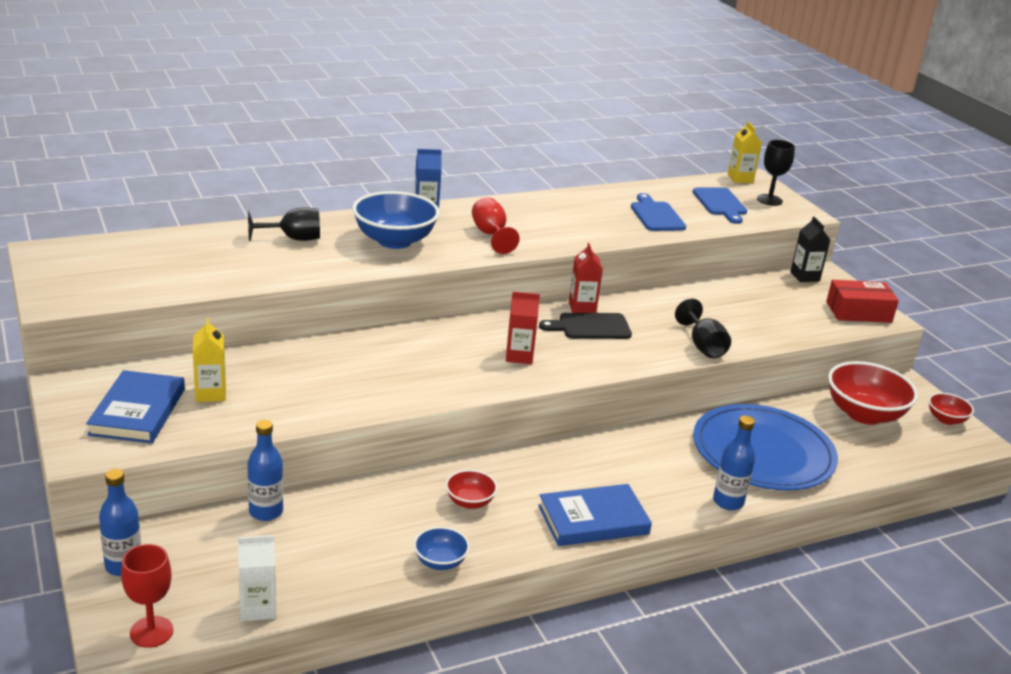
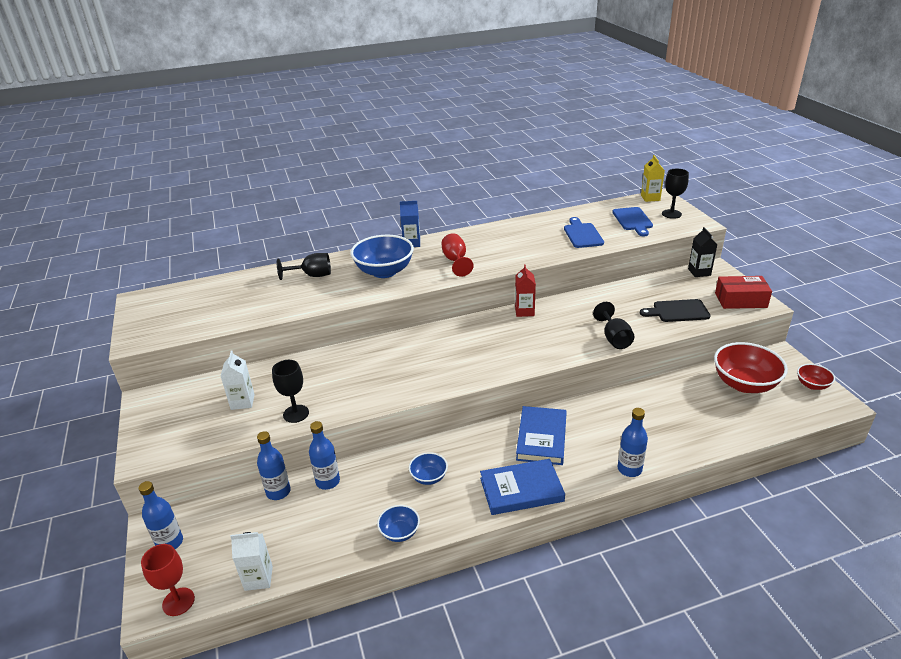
camera: 10 degrees right, 5 degrees up
(138, 411) = (188, 420): blue book -> blue book (541, 438)
(210, 393) = (242, 402): yellow carton -> white carton
(289, 411) = (296, 414): none -> black goblet
(333, 502) = (328, 481): none -> blue bottle
(470, 502) = (429, 477): red bowl -> blue bowl
(519, 356) = (472, 356): red carton -> none
(590, 327) = (529, 327): black cutting board -> black cutting board (677, 311)
(763, 452) = (660, 422): blue plate -> none

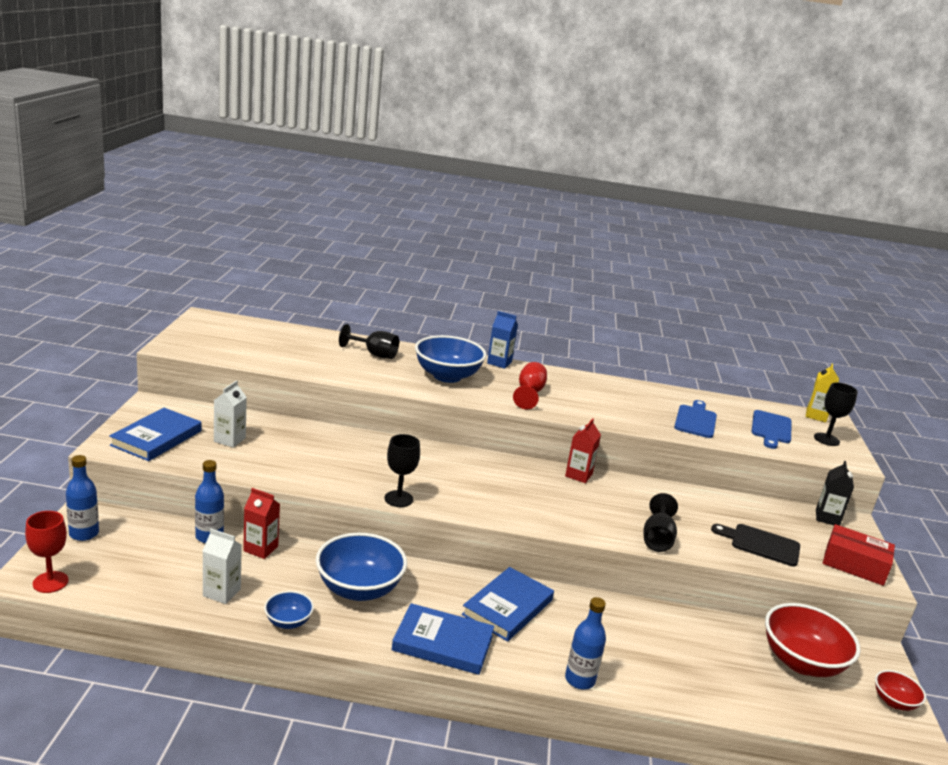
camera: 20 degrees right, 10 degrees down
(179, 429) = (156, 438): none -> blue book
(258, 578) = (130, 597): white carton -> white carton (221, 592)
(296, 414) = (267, 469): black goblet -> black goblet (398, 499)
(328, 481) = (260, 548): blue bottle -> red carton
(429, 477) = (359, 589): blue bowl -> blue bowl, size x1.98

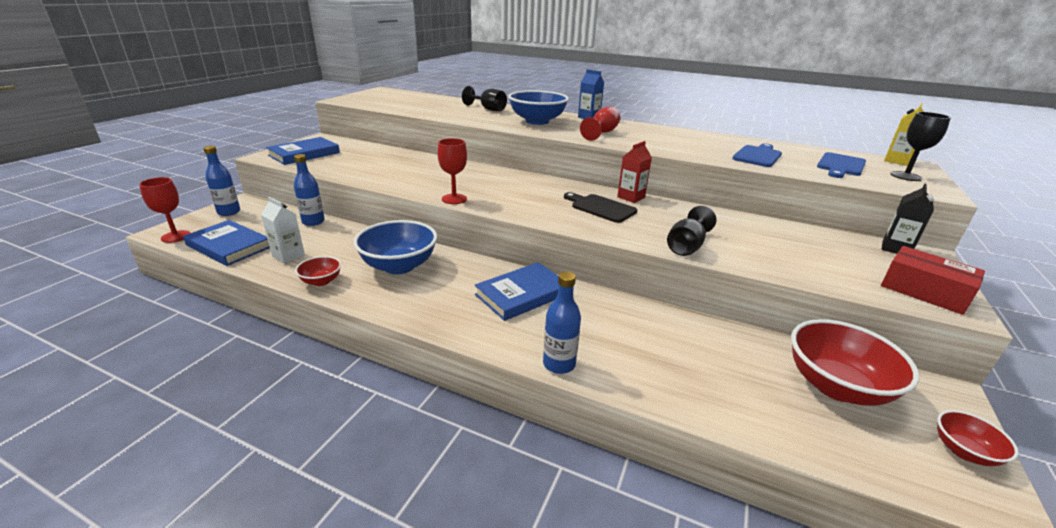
camera: 20 degrees right, 5 degrees up
(229, 440) = (355, 158): white carton -> none
(260, 548) = (344, 232): red carton -> none
(288, 622) = (321, 281): blue bowl -> red bowl
(398, 499) = (454, 199): black goblet -> red goblet
(443, 643) = (441, 314): blue book -> blue book (229, 246)
(761, 544) = (806, 262): black cutting board -> black cutting board (600, 208)

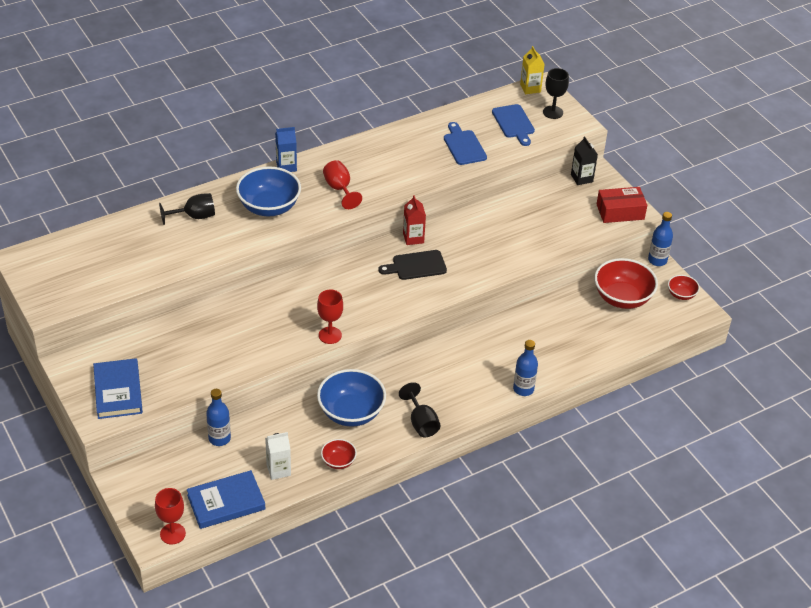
camera: 55 degrees left, 15 degrees up
(229, 212) = (141, 491): blue bottle -> blue bottle (657, 260)
(522, 294) = (444, 367): blue book -> none
(686, 246) = (503, 264): black goblet -> black goblet (421, 423)

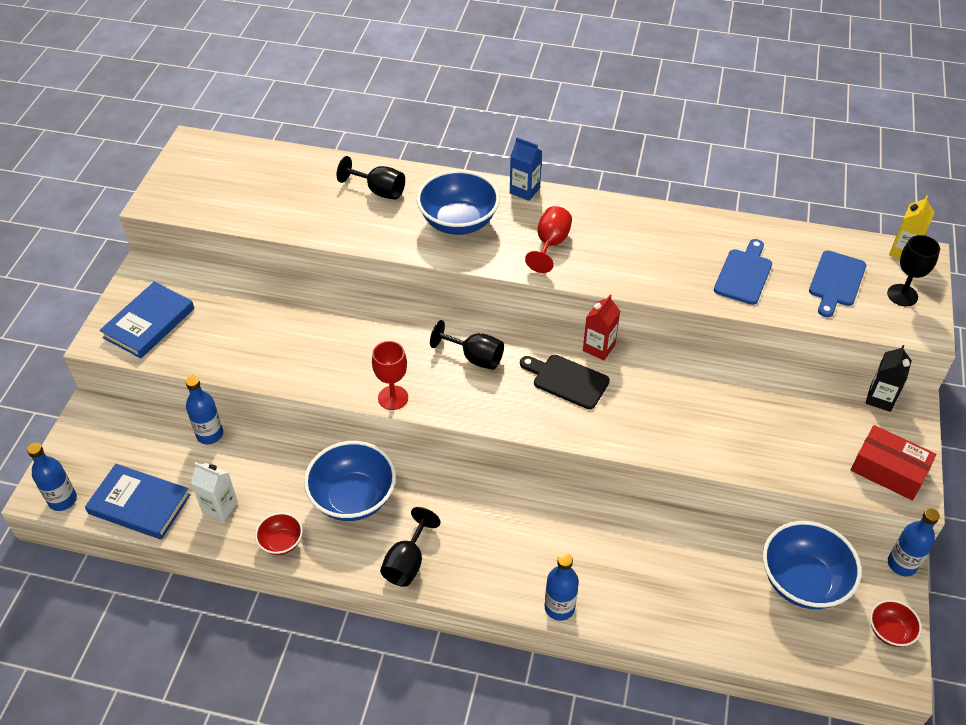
camera: 45 degrees right, 5 degrees up
(172, 534) = (63, 500): red goblet -> blue bottle
(350, 285) = (474, 357): none -> black goblet
(622, 298) = (803, 581): red bowl -> blue bowl

